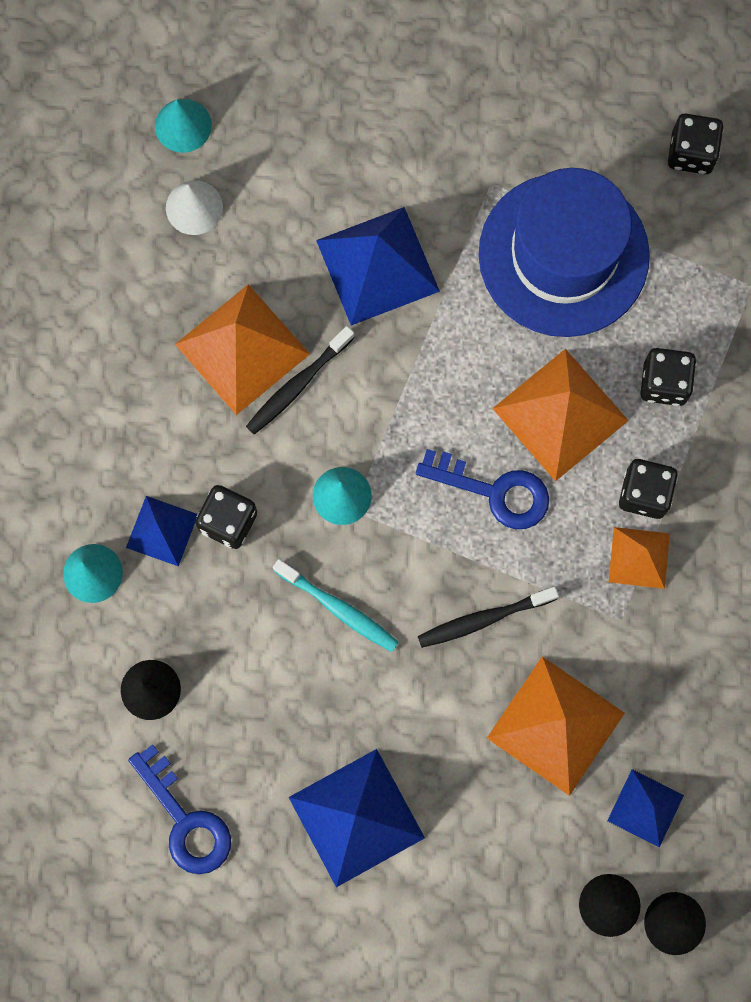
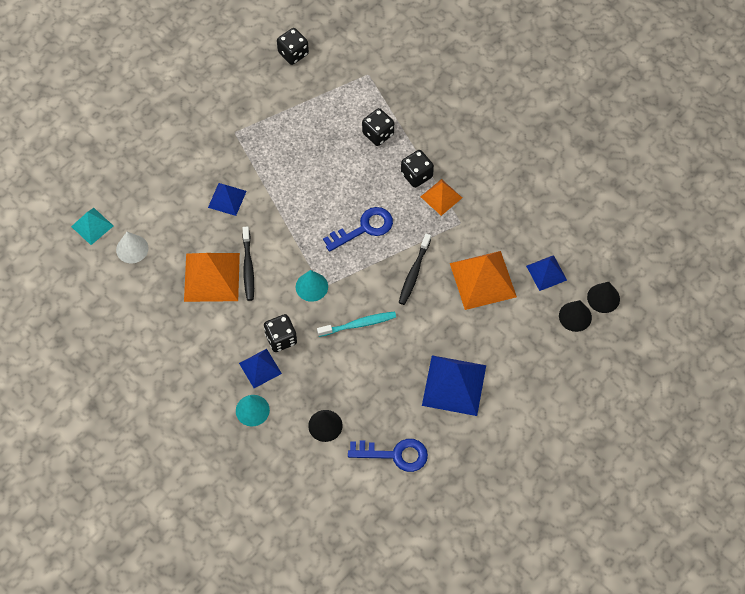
camera: 50 degrees left, 15 degrees down
(183, 125) = (92, 226): turquoise cone -> turquoise pyramid
(378, 265) = (227, 199): blue pyramid -> blue pyramid, size x0.57
(560, 414) = (355, 180): orange pyramid -> none
(563, 255) = (290, 129): blue hat -> none

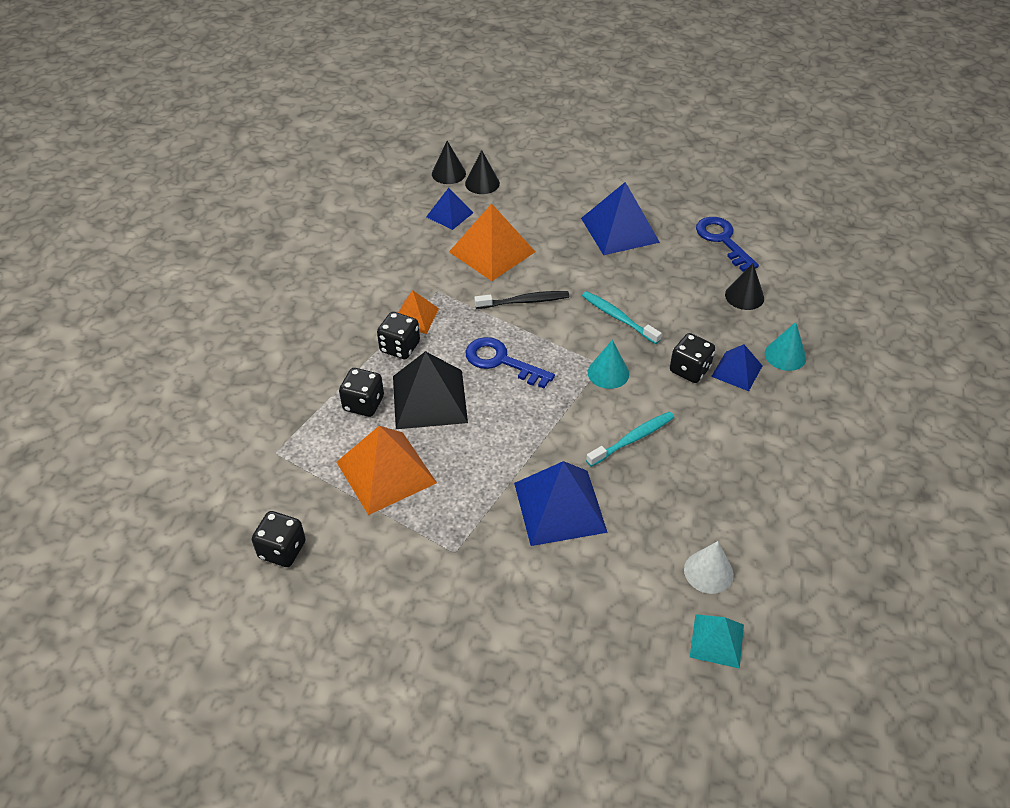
camera: 120 degrees left, 15 degrees down
(212, 277) = (673, 467): orange pyramid -> orange pyramid (386, 472)
(227, 199) = (559, 507): blue pyramid -> blue pyramid, size x1.74
(248, 267) = (632, 439): black toothbrush -> turquoise toothbrush
(358, 171) = (429, 399): none -> black pyramid

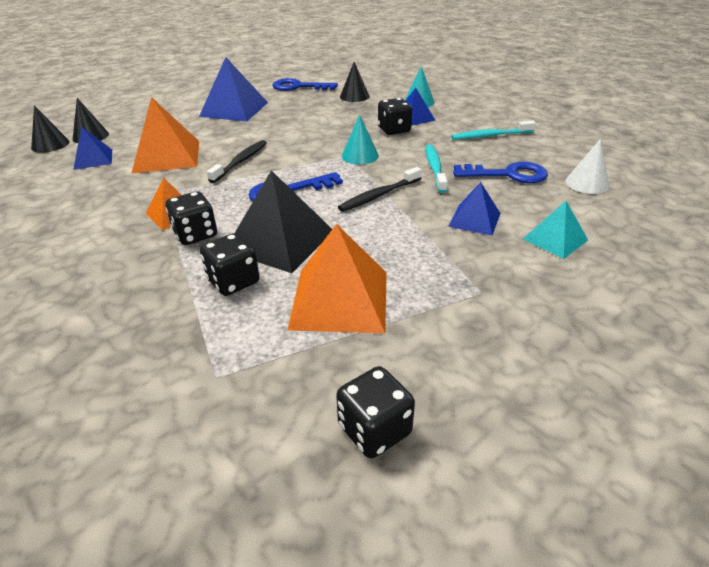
camera: 55 degrees left, 10 degrees down
(546, 423) = (379, 195): none -> black toothbrush
(559, 507) = (474, 219): blue pyramid -> blue pyramid, size x0.57
(618, 318) = (313, 135): turquoise toothbrush -> turquoise toothbrush (490, 136)
(670, 501) = (508, 174): none -> blue key
(717, 640) = (655, 201): turquoise pyramid -> turquoise pyramid (555, 239)

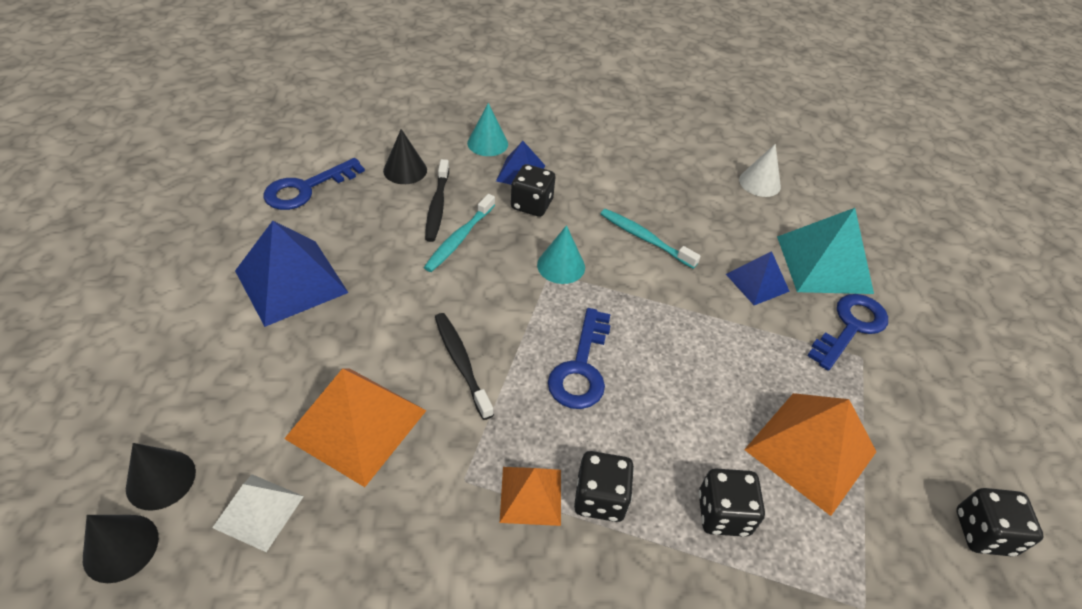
camera: 55 degrees left, 10 degrees up
(93, 159) = (258, 511): blue pyramid -> white pyramid
(280, 240) = (677, 433): black pyramid -> none
(379, 195) = (658, 308): black toothbrush -> black toothbrush (437, 206)
(490, 136) = (621, 162): turquoise toothbrush -> turquoise toothbrush (459, 239)
(508, 174) = (703, 208): blue key -> blue key (850, 327)
(555, 239) = (823, 264): turquoise pyramid -> turquoise pyramid, size x1.74

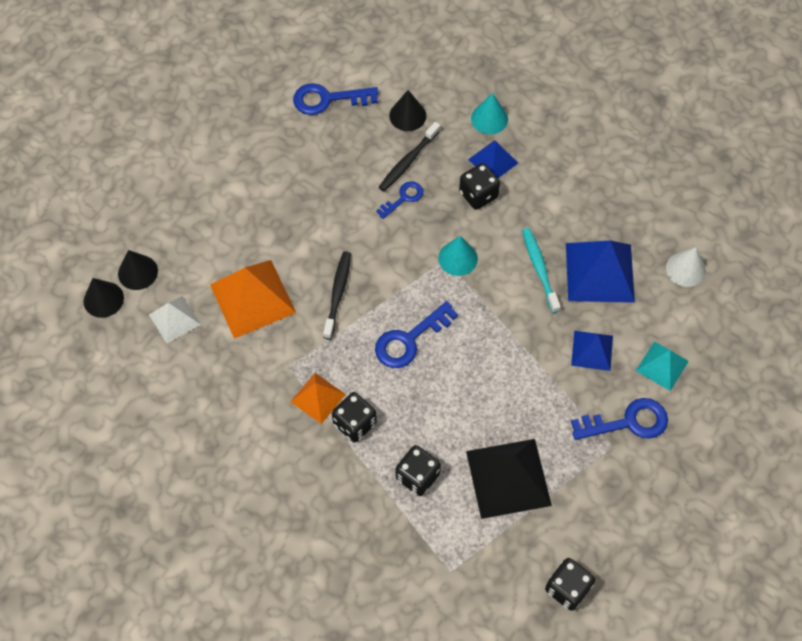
camera: 40 degrees right, 15 degrees up
(291, 281) = (273, 175): blue pyramid -> blue pyramid (599, 272)
(459, 239) = (403, 198): turquoise toothbrush -> blue key
(810, 451) = (508, 478): orange pyramid -> black pyramid
(823, 264) = (662, 365): turquoise pyramid -> turquoise pyramid, size x0.57

